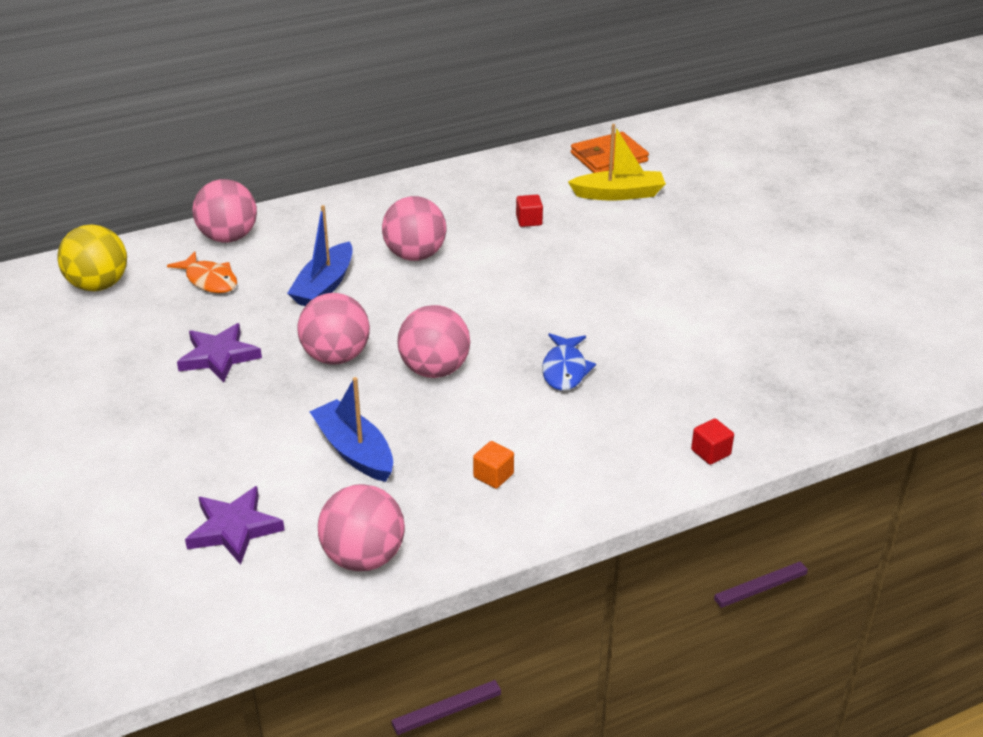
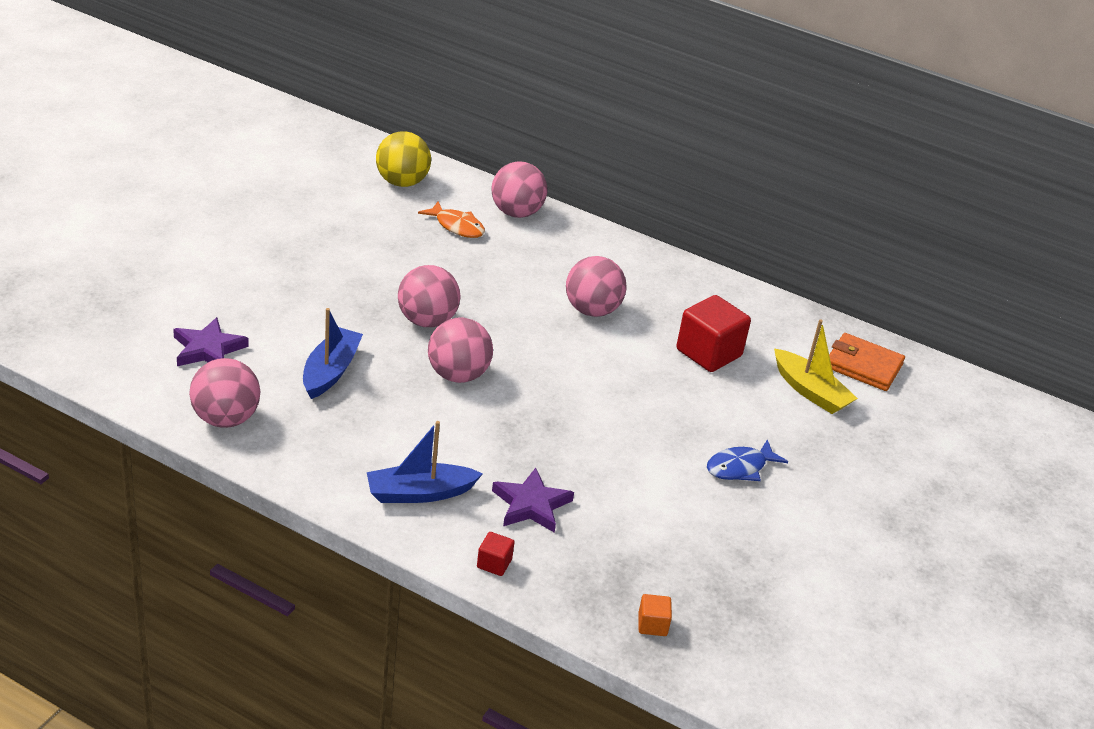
camera: 50 degrees right, 0 degrees up
(209, 280) = (457, 226): orange fish -> orange fish turned 60 degrees counterclockwise
(219, 356) = (376, 267): purple star -> purple star (531, 505)
(324, 286) = (505, 281): blue boat -> blue boat (419, 493)
(493, 476) = (362, 450): orange cube -> orange cube (652, 625)
(529, 220) = (708, 353): red cube -> red cube, size x2.13
(565, 370) = (524, 444): blue fish -> blue fish (740, 467)

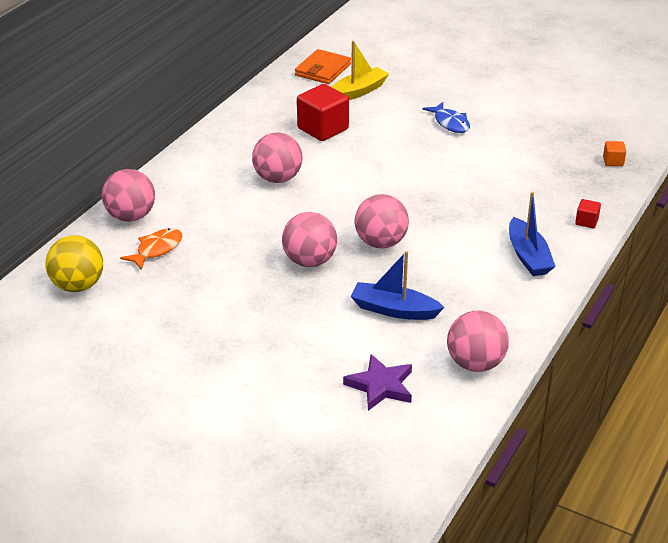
camera: 85 degrees left, 0 degrees up
(531, 505) = (521, 207): purple star -> none

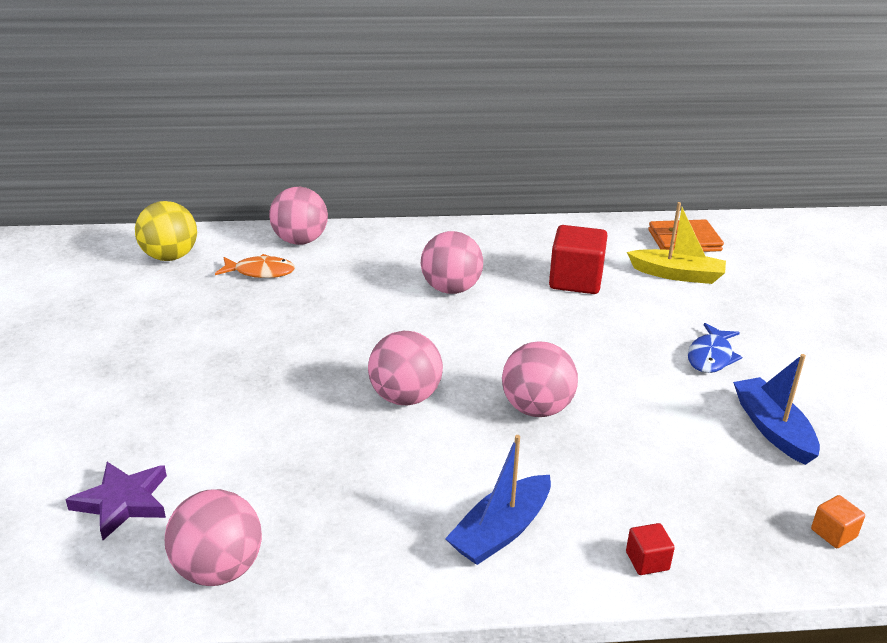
camera: 55 degrees right, 5 degrees down
(309, 261) = (323, 363): pink ball -> pink ball (537, 409)
(394, 310) = (281, 456): blue boat -> blue boat (772, 429)

